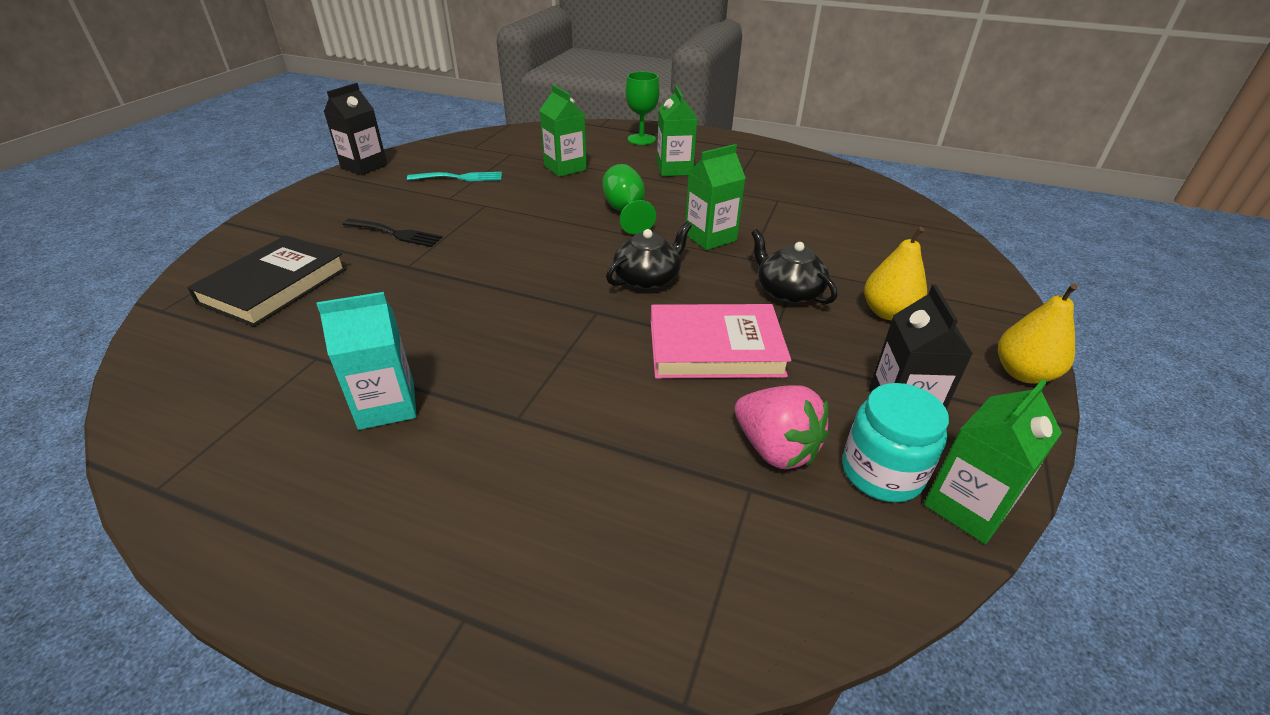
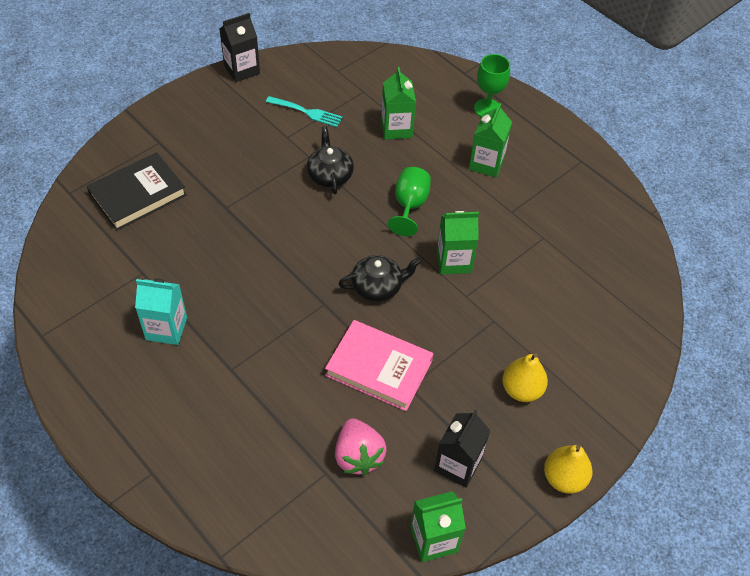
camera: 25 degrees right, 15 degrees up
(396, 233) = (232, 167): black fork -> none
(787, 292) = (467, 340): black teapot -> black teapot (330, 175)
(881, 472) = (405, 498): turquoise jar -> none

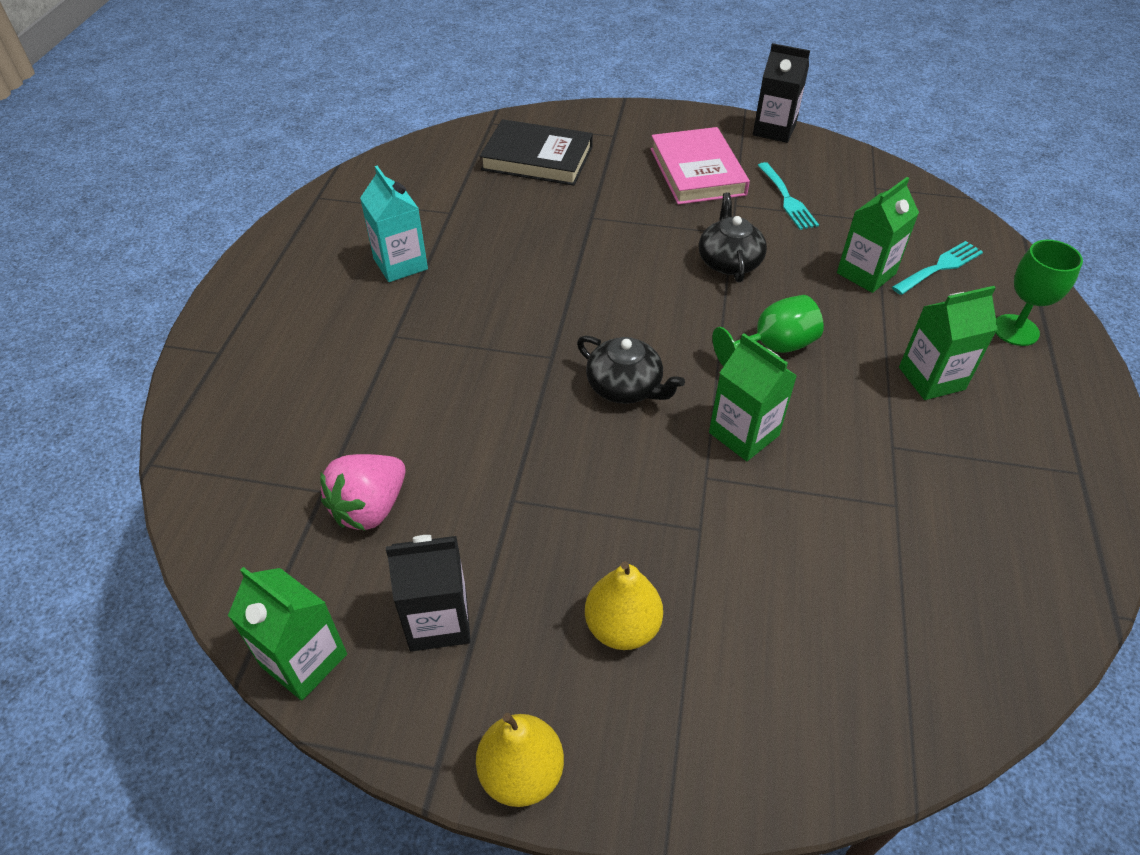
camera: 55 degrees right, 5 degrees down
(330, 175) = (729, 261): black teapot -> black teapot turned 45 degrees counterclockwise
(379, 368) = (511, 455): pink book -> pink book (697, 171)
(421, 98) = (940, 267): none -> turquoise fork

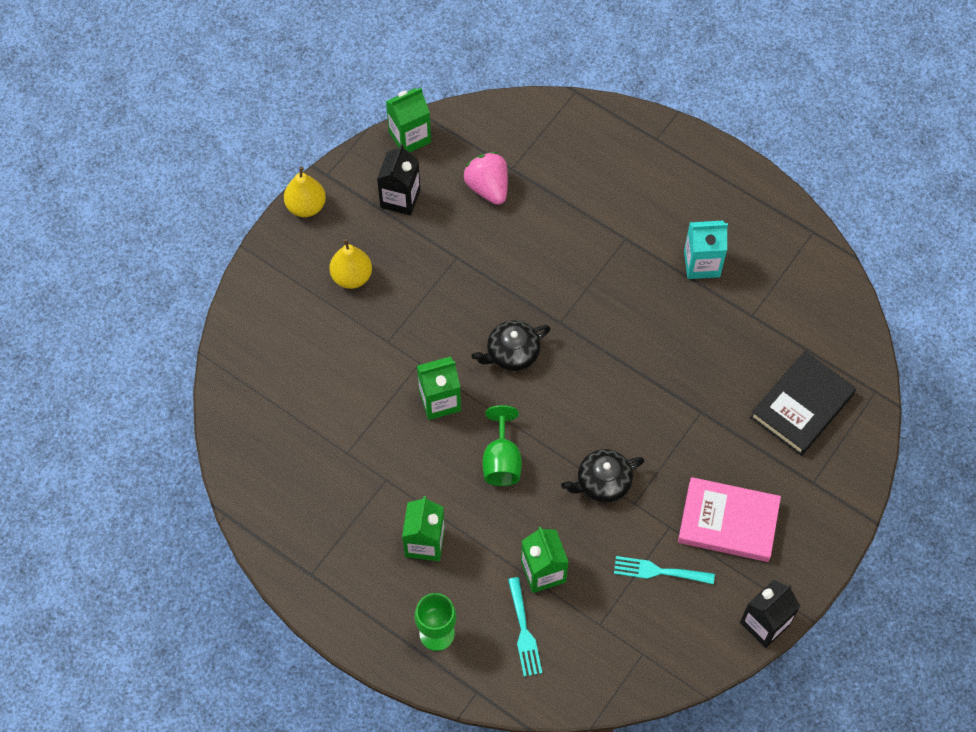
camera: 115 degrees right, 15 degrees up
(729, 261) = (602, 482): black teapot -> black teapot turned 135 degrees clockwise

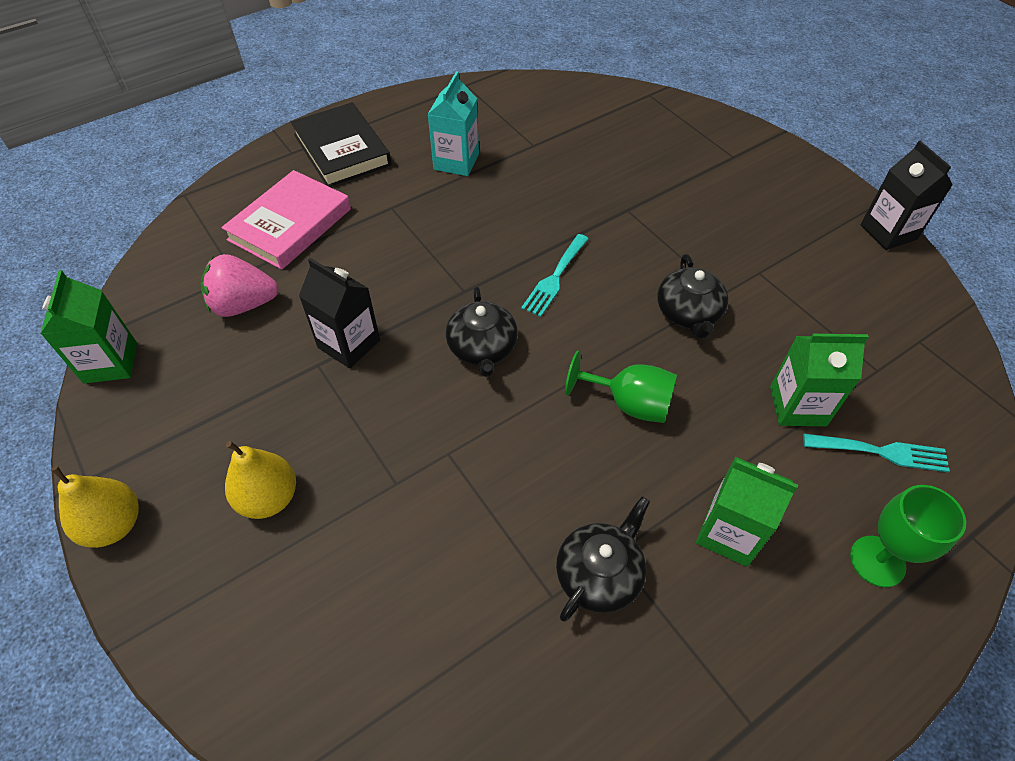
camera: 70 degrees left, 10 degrees down
(370, 474) = (599, 574): none -> black teapot
(400, 198) = (190, 400): black carton -> black carton (349, 344)
(439, 401) = (516, 447): green carton -> none
(658, 571) = (814, 297): turquoise fork -> turquoise fork (555, 278)
(728, 522) = (764, 226): pink book -> pink book (290, 224)
(802, 406) = (647, 141): black book -> black book (342, 150)

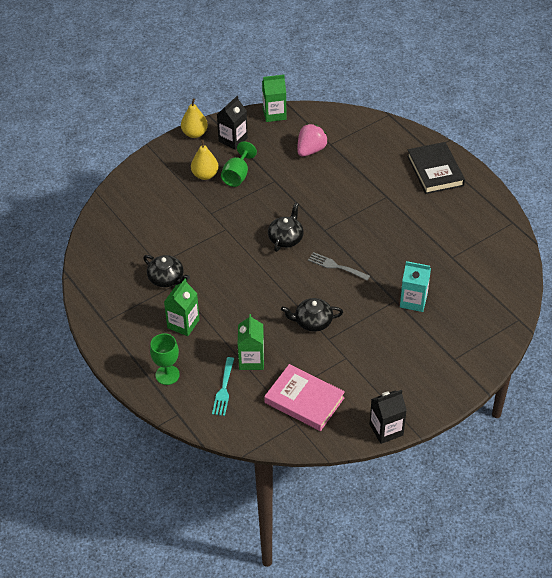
camera: 90 degrees right, 5 degrees down
(244, 305) = (311, 150): pink strawberry -> pink strawberry turned 45 degrees clockwise
(290, 224) = (369, 158): pink book -> pink book (304, 400)
(342, 150) = (435, 171): black book -> black book turned 75 degrees counterclockwise
(349, 344) = (287, 190): black carton -> black carton (233, 139)
(456, 162) = (430, 221): turquoise carton -> turquoise carton (413, 301)
(482, 348) = (286, 238): black teapot -> black teapot turned 120 degrees clockwise
(555, 278) = (336, 266): turquoise fork -> grey fork
(629, 403) = (253, 293): green goblet -> green goblet (237, 175)

